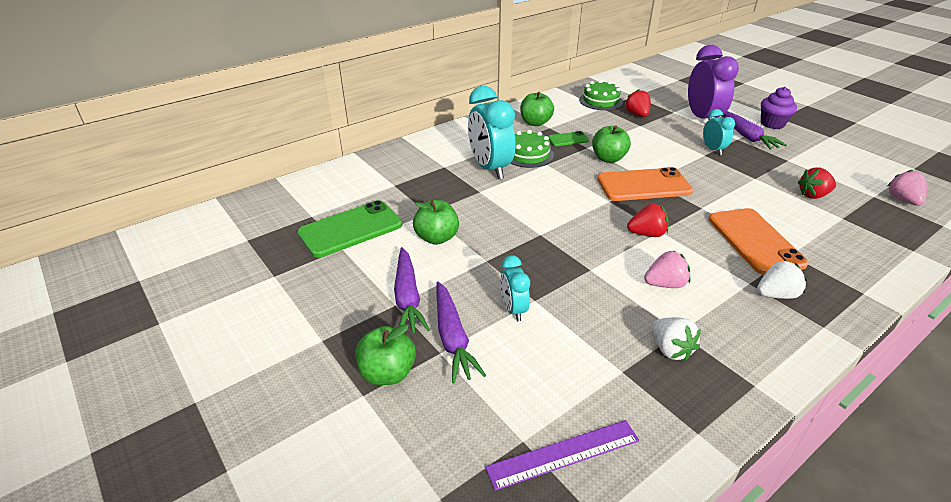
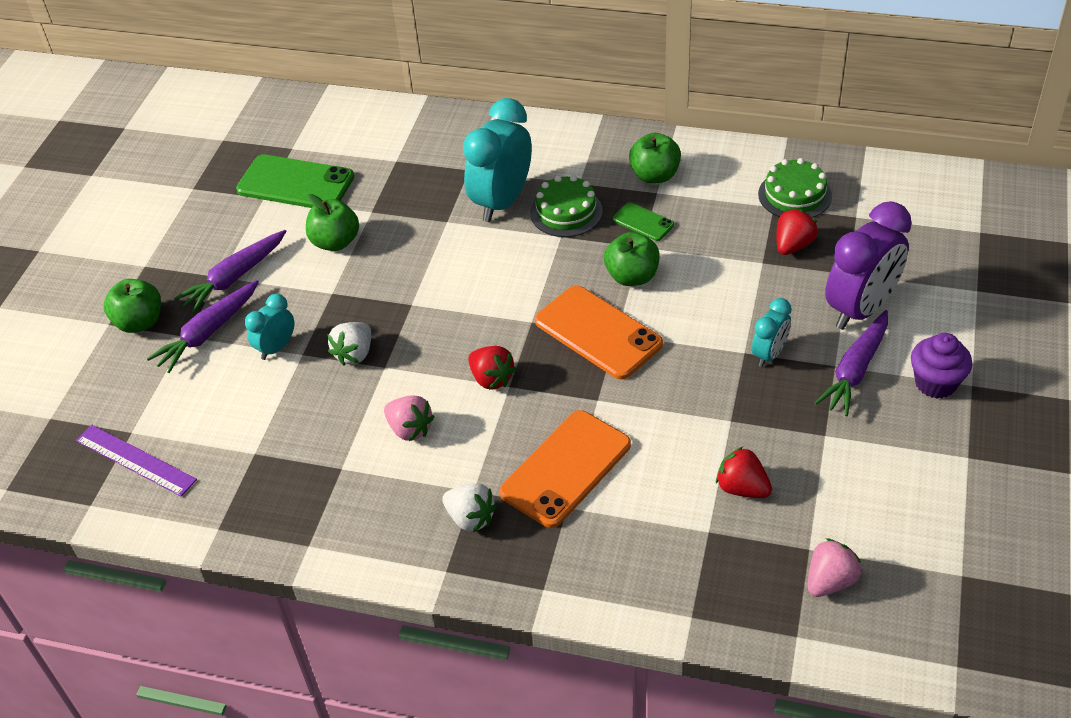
camera: 55 degrees right, 10 degrees up
(670, 349) = (310, 472): white strawberry -> white strawberry (354, 354)

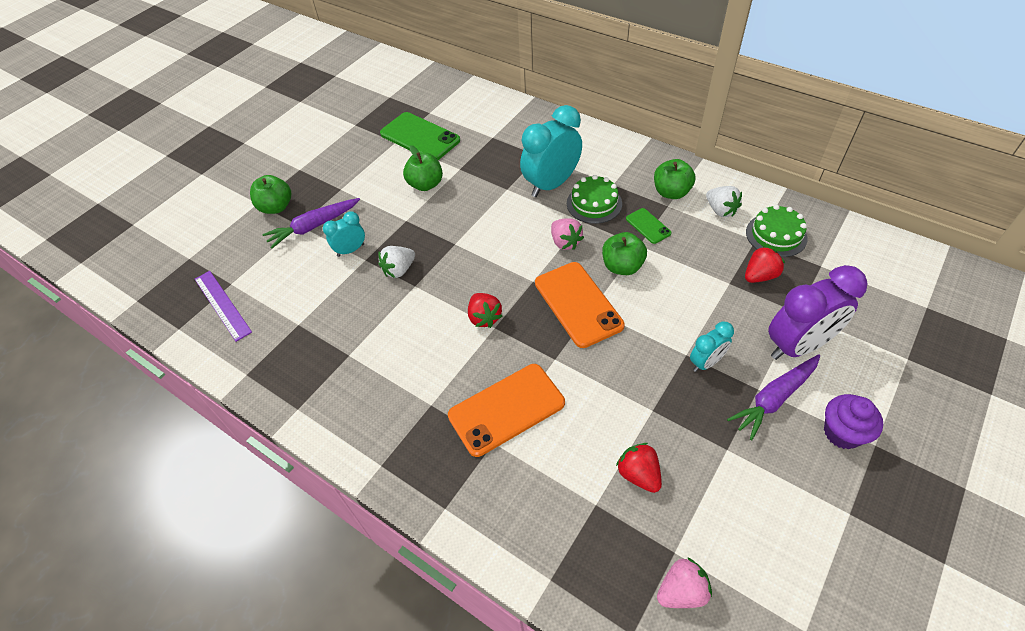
camera: 20 degrees right, 5 degrees up
(234, 278) = (349, 192): purple carrot -> none
(410, 429) = (409, 339): pink strawberry -> pink strawberry (565, 242)
(470, 518) = (418, 427): white strawberry -> white strawberry (720, 210)

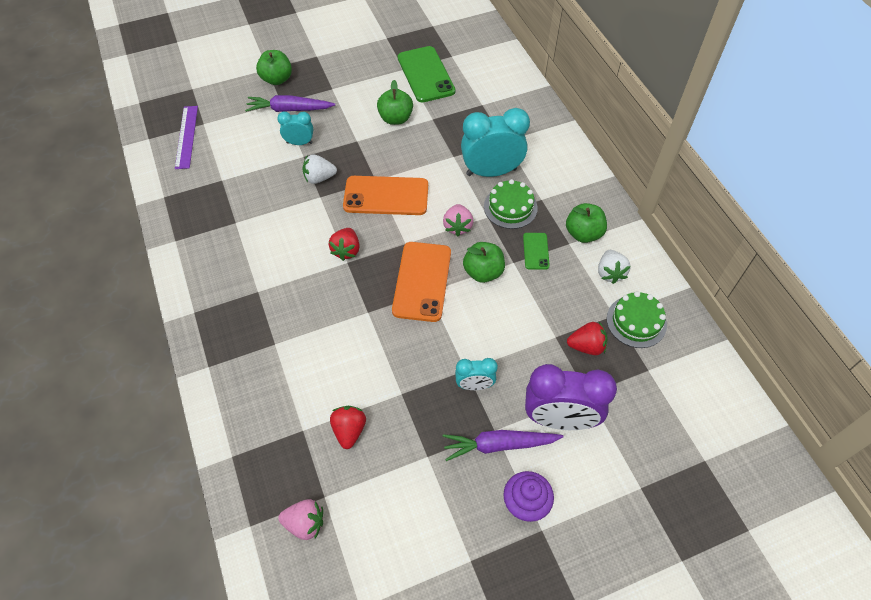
camera: 30 degrees right, 5 degrees up
(506, 409) = (303, 326): orange phone -> orange phone (386, 196)

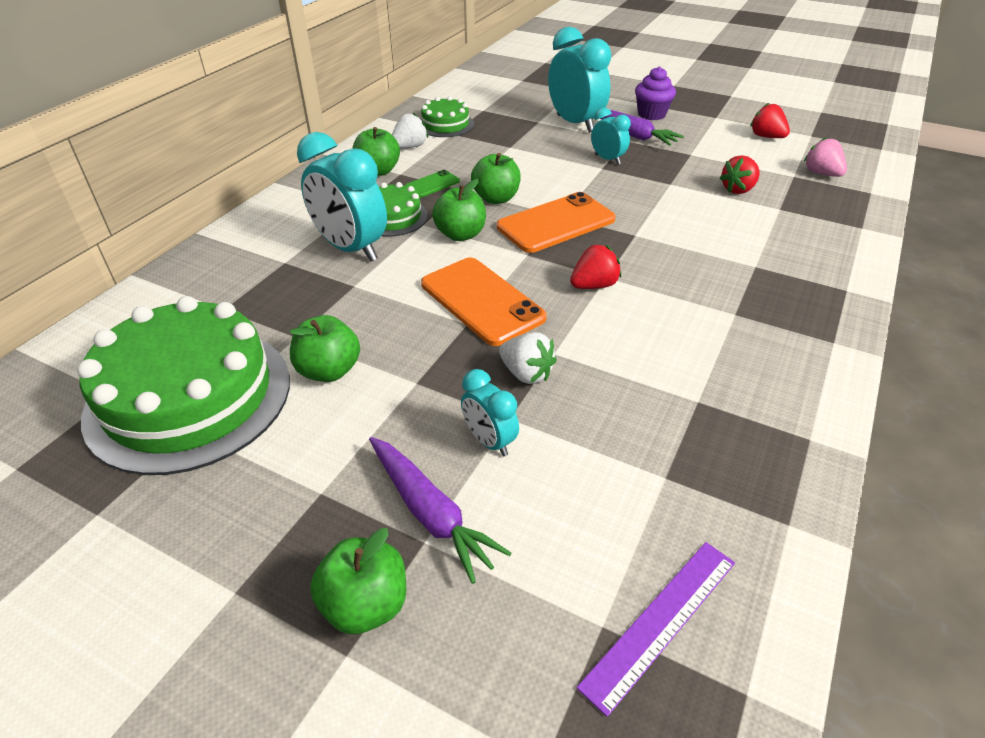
camera: 130 degrees left, 15 degrees down
(425, 74) = (189, 396): green phone -> green cake
(457, 226) = (460, 234): pink strawberry -> green apple
(559, 419) = (575, 124): purple clock -> turquoise clock
(586, 346) = (499, 134): red strawberry -> red strawberry (766, 137)

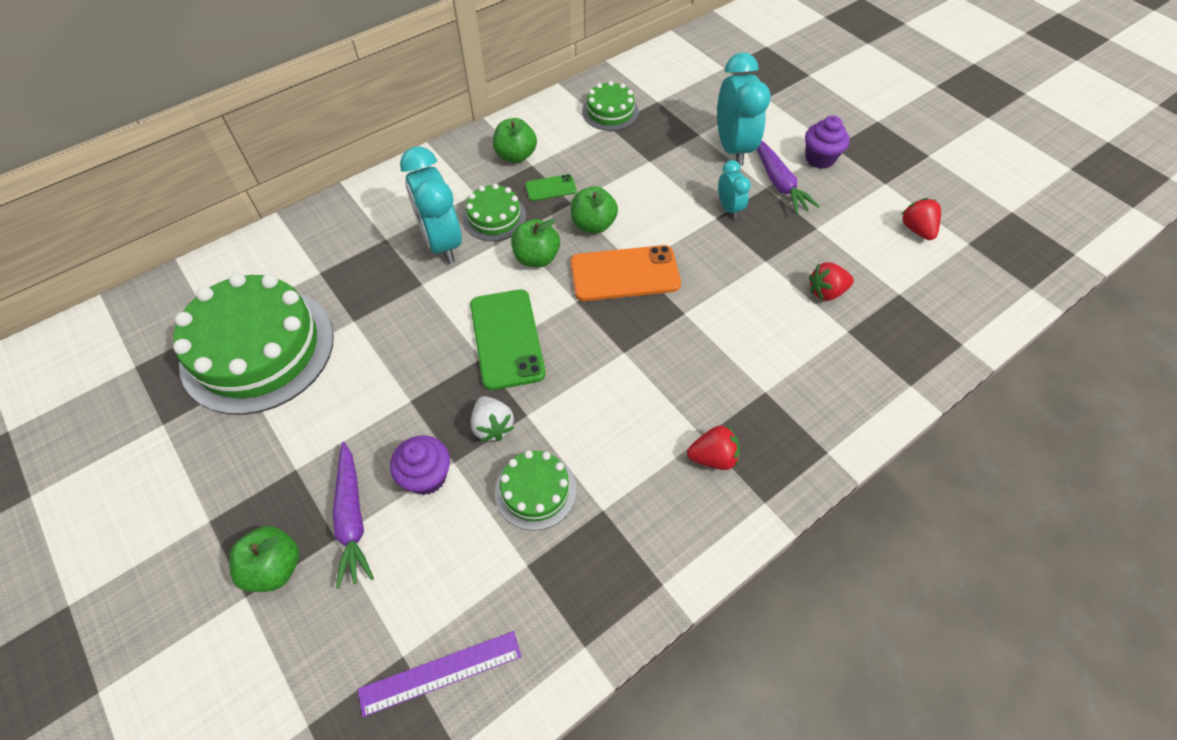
camera: 25 degrees right, 15 degrees up
(329, 371) = (358, 364): green apple -> none
(410, 147) = (560, 133): white strawberry -> none
(481, 301) = (506, 339): orange phone -> green phone
(489, 441) = (427, 476): turquoise clock -> purple cupcake
(594, 285) = (607, 358): red strawberry -> red strawberry (713, 457)
(617, 410) = (535, 490): none -> green cake
(821, 174) = (931, 301): pink strawberry -> none

